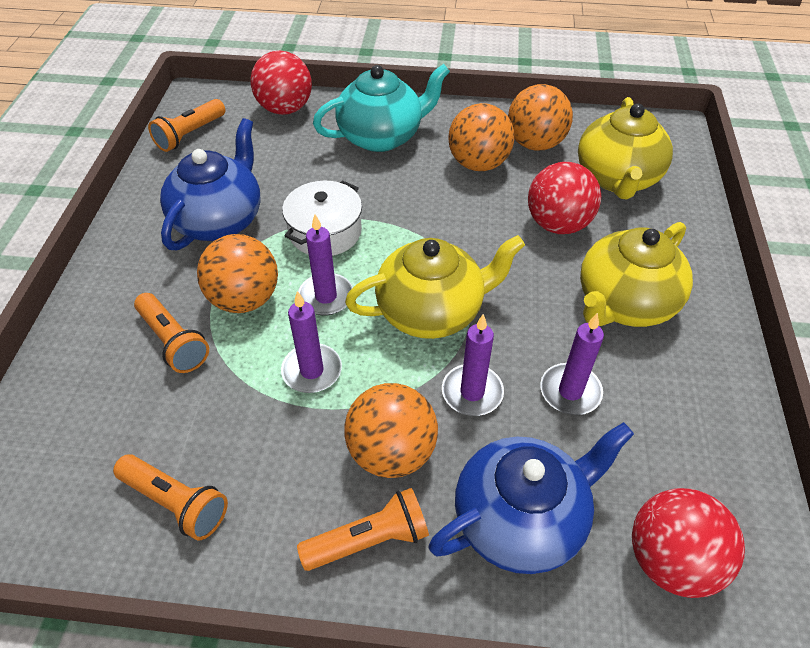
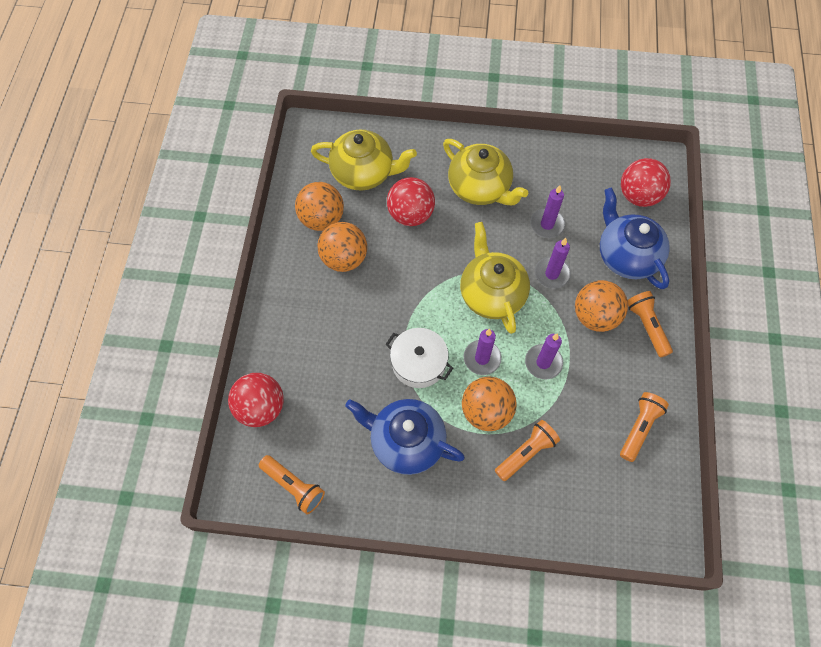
camera: 90 degrees left, 15 degrees up
(382, 137) = (306, 327): turquoise teapot -> none

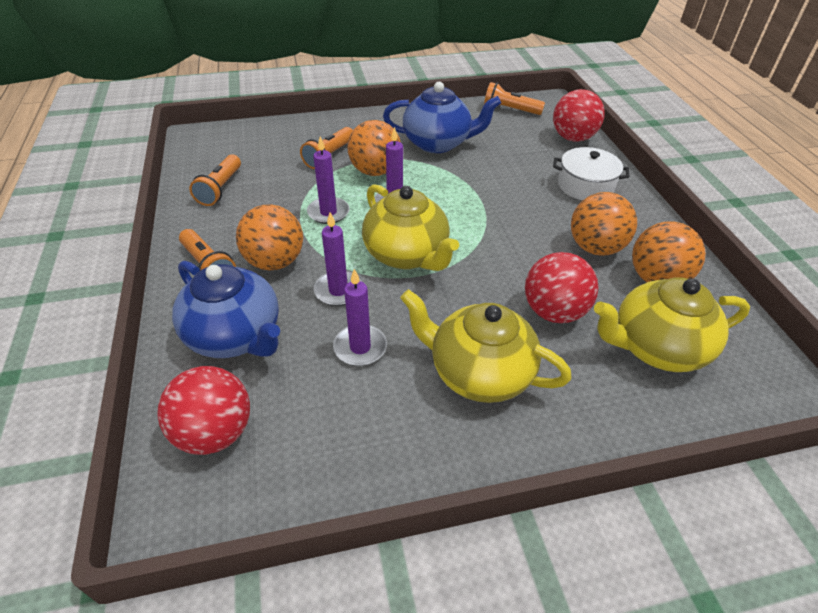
camera: 160 degrees right, 20 degrees down
(418, 363) = (456, 187): white pot -> white pot (585, 186)

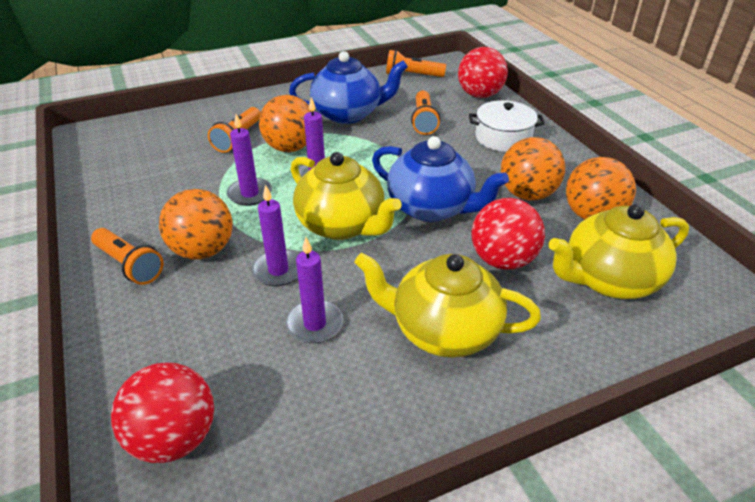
camera: 10 degrees left, 5 degrees down
(220, 189) = (126, 184): orange flashlight -> orange flashlight (424, 121)
(235, 336) = (176, 332): blue teapot -> blue teapot (431, 208)

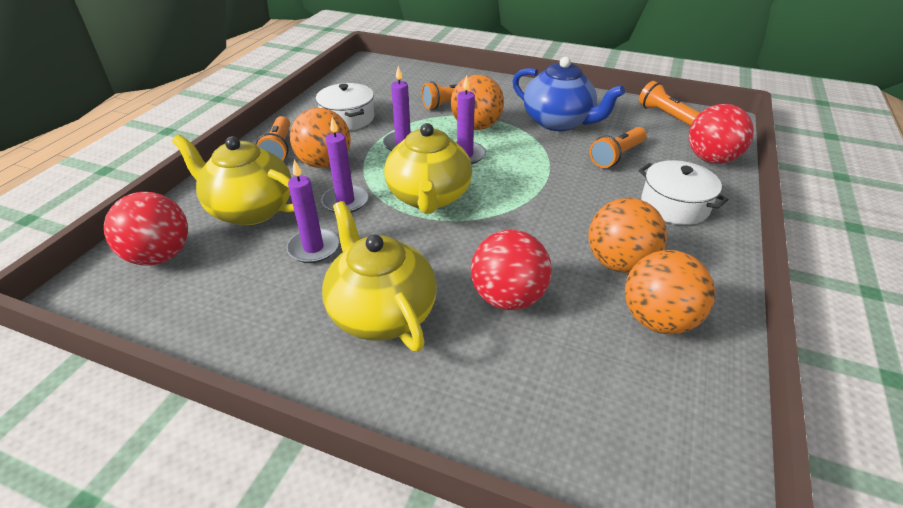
camera: 45 degrees right, 0 degrees up
(156, 198) = (348, 118): none -> white pot
(431, 208) = (514, 224): blue teapot -> none
(608, 279) = (580, 380): yellow teapot -> yellow teapot (250, 209)

